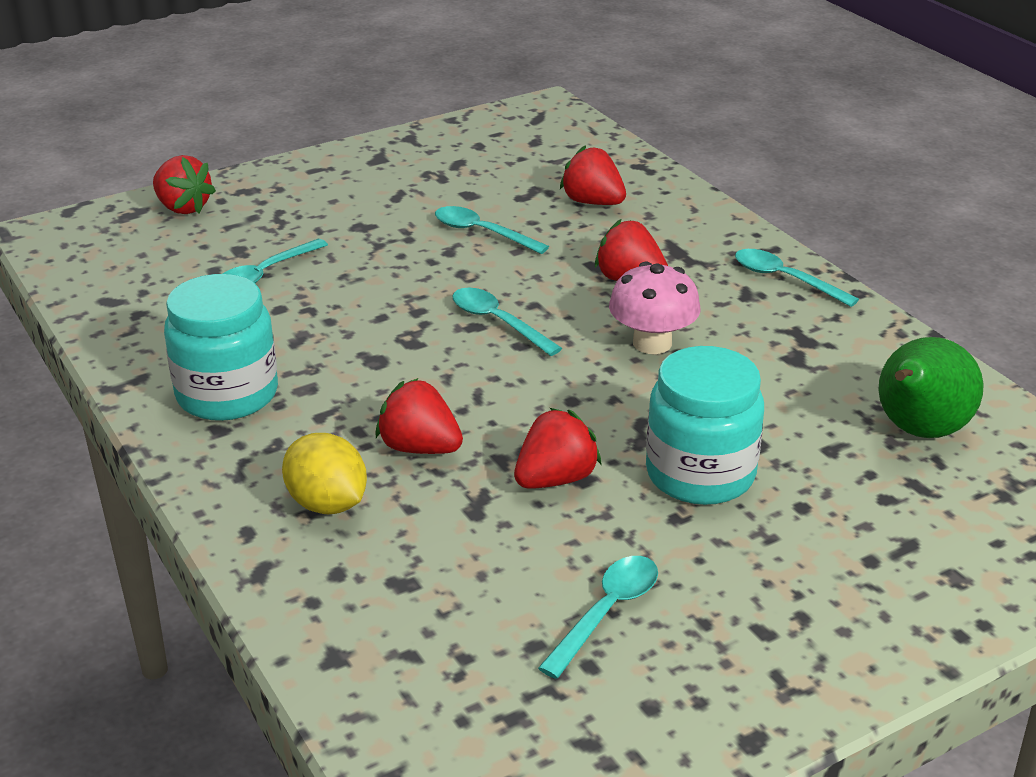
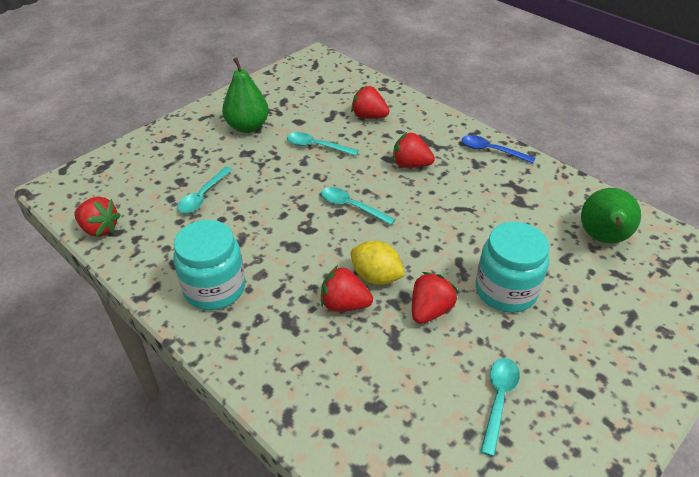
camera: 15 degrees left, 10 degrees up
(183, 208) = (134, 156): red strawberry -> red strawberry (100, 229)
(327, 504) = (307, 357): yellow lemon -> yellow lemon (376, 277)
(381, 191) = (247, 127): none -> green pear
(652, 343) = (441, 205): pink mushroom -> none
(785, 279) = (491, 151): turquoise spoon -> blue spoon

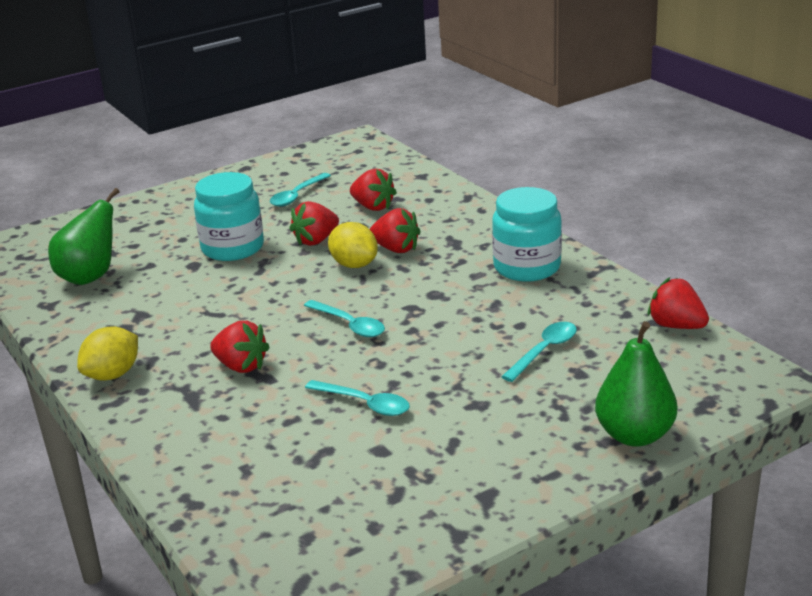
camera: 165 degrees left, 15 degrees down
(247, 127) = (471, 447): green pear -> green pear (634, 435)
(369, 116) = (255, 447): red strawberry -> red strawberry (373, 207)
(491, 151) = (113, 375): blue spoon -> yellow lemon

